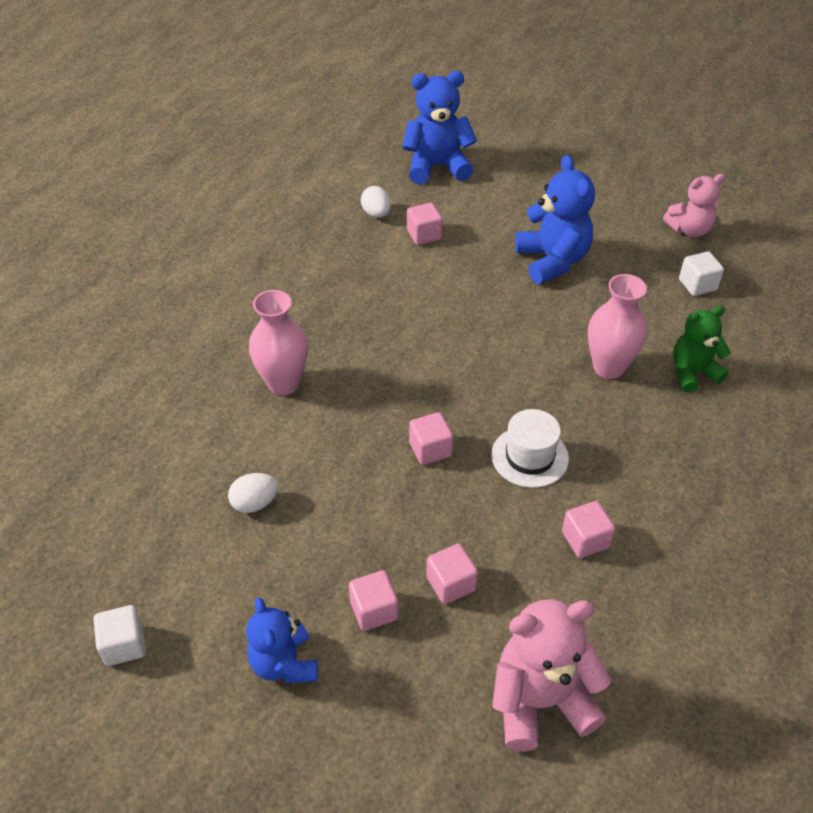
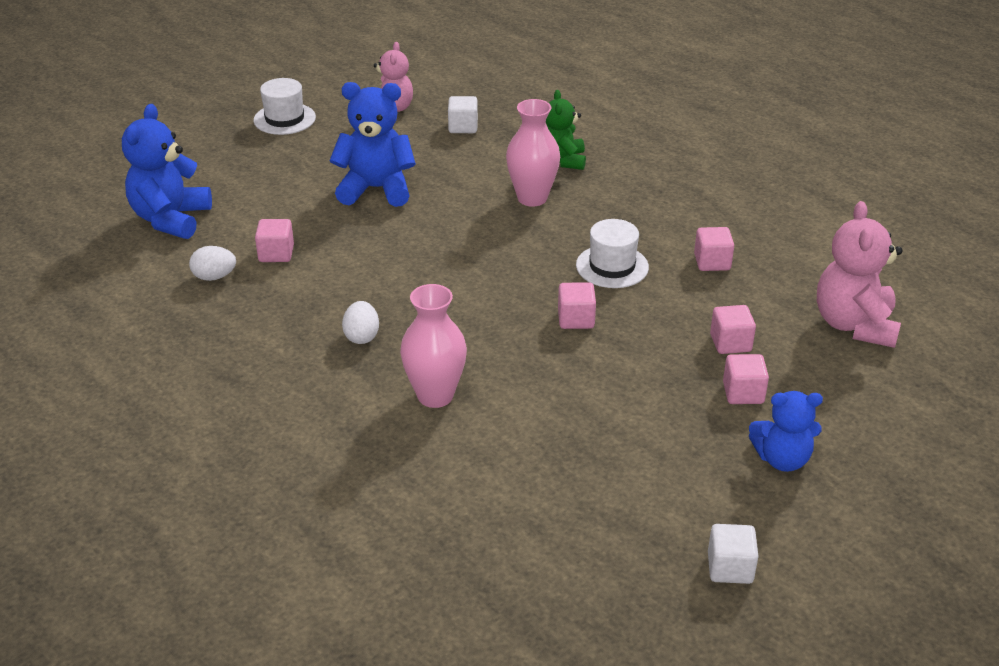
camera: 70 degrees left, 10 degrees down
(255, 503) = (589, 445): white egg -> white egg (362, 336)
(621, 174) = (284, 119): none -> white hat

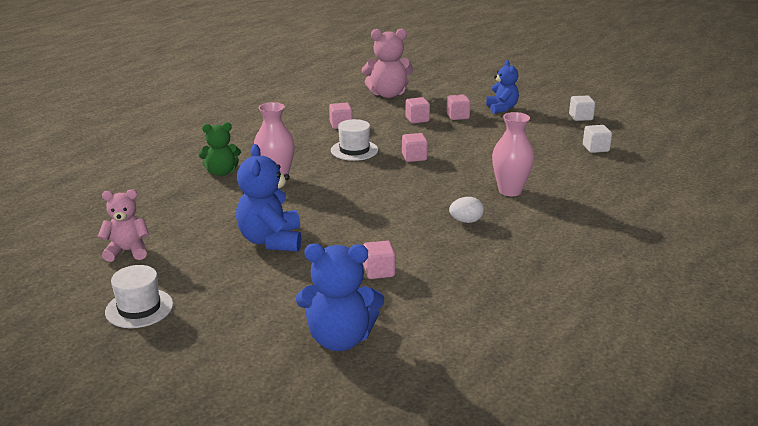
camera: 100 degrees left, 10 degrees down
(214, 277) = (422, 295): white egg -> none
(463, 127) = (165, 214): white cube -> white cube (595, 148)

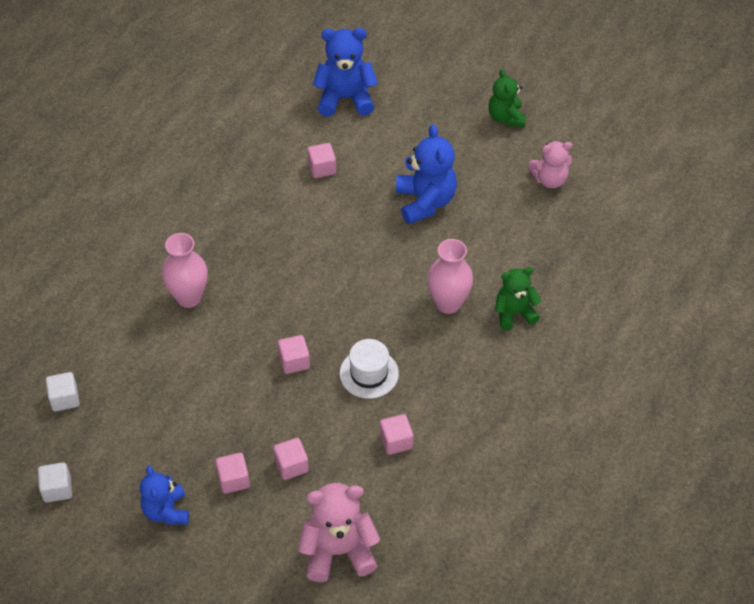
camera: 175 degrees right, 25 degrees up
(139, 308) = (506, 118): white hat -> green teddy bear
(466, 221) = (241, 242): white egg -> none

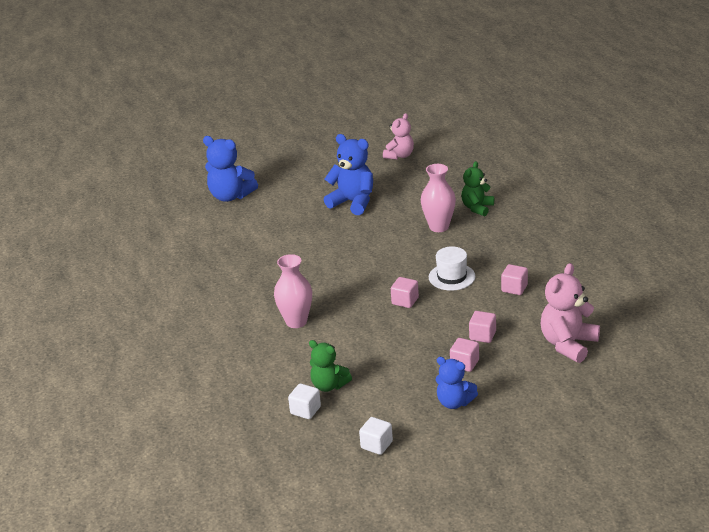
camera: 45 degrees left, 20 degrees down
(322, 168) = (271, 227): pink cube -> none
(345, 98) = (230, 196): blue teddy bear -> blue teddy bear turned 105 degrees counterclockwise
(506, 118) = (333, 150): green teddy bear -> green teddy bear (329, 385)

